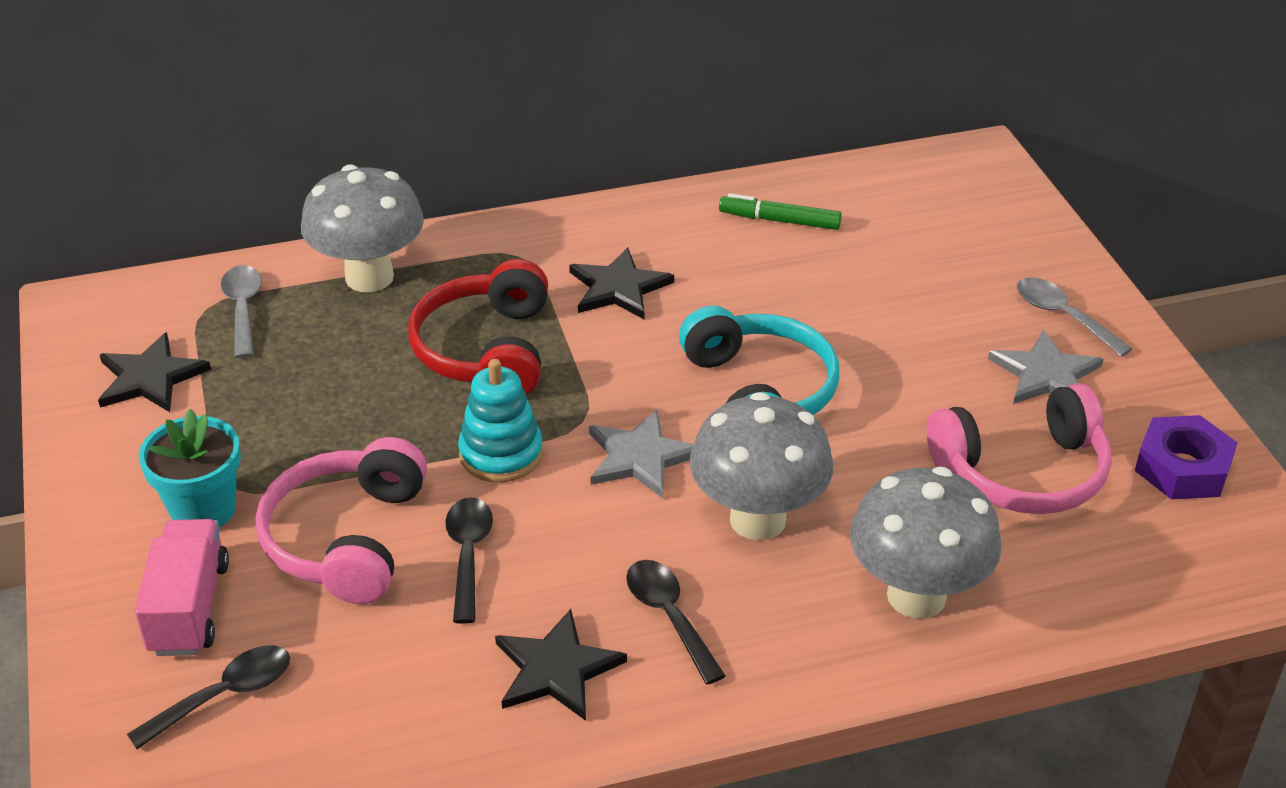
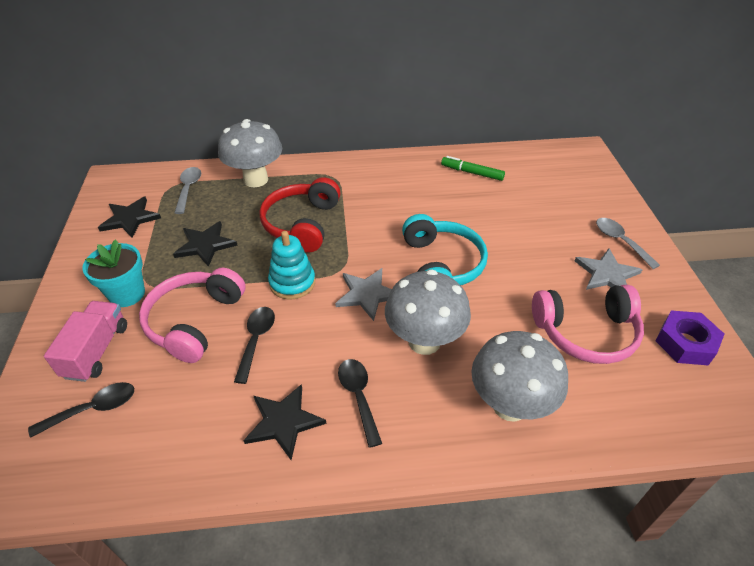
camera: 10 degrees right, 5 degrees up
(618, 288) = (379, 199): black star -> black star (205, 245)

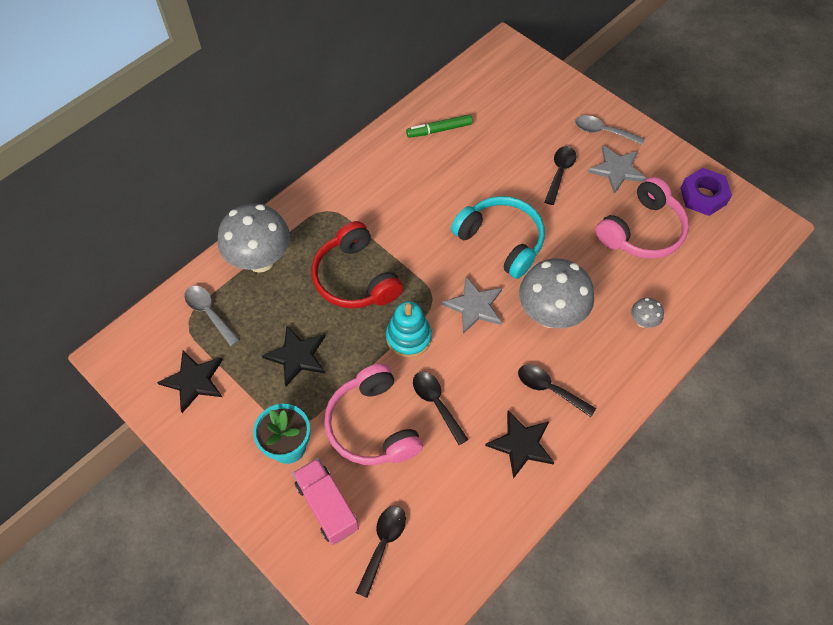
camera: 40 degrees left, 15 degrees up
(510, 405) = (642, 321): grey mushroom -> grey mushroom, size x0.44
(547, 248) = (560, 172): none -> black spoon

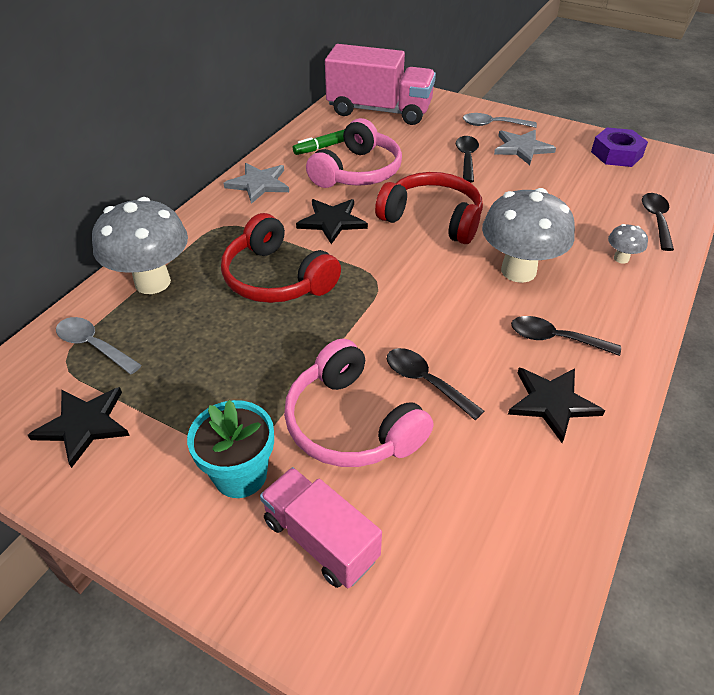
camera: 15 degrees left, 15 degrees down
(297, 356) = (225, 368): black star -> black star (332, 221)
(383, 544) = (422, 571): black spoon -> black spoon (656, 220)
(409, 337) = (363, 322): turquoise stacking toy -> none
(474, 306) = (429, 278): grey star -> grey star (259, 184)
(501, 241) = (432, 219): turquoise headphones -> red headphones
(502, 90) = (379, 111): none -> pink truck
(642, 231) = (574, 187): pink headphones -> pink headphones (357, 172)

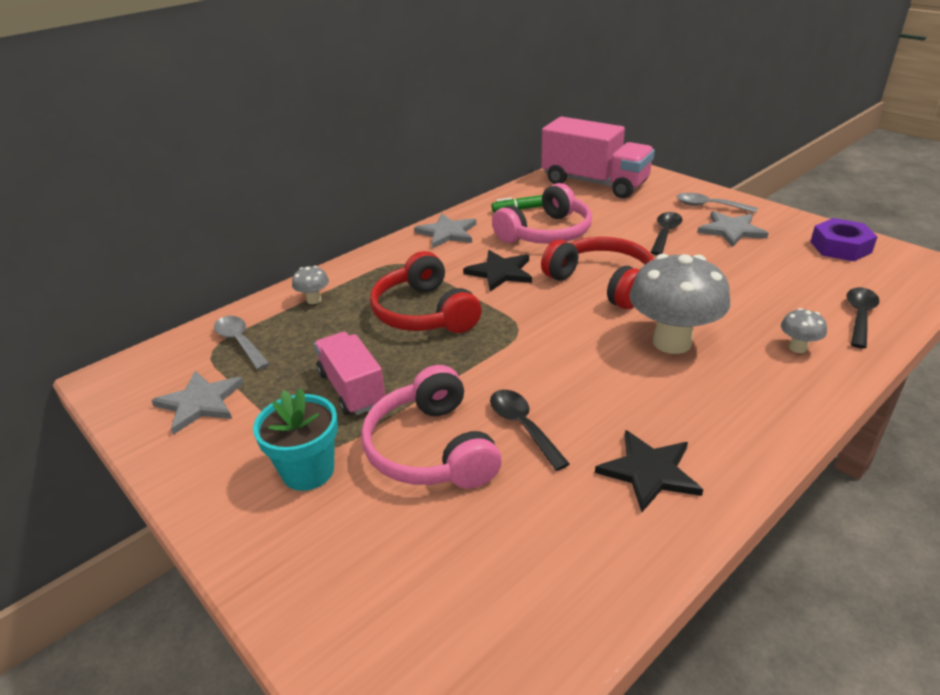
camera: 20 degrees right, 10 degrees down
(84, 425) = (200, 403): black star -> grey star
(152, 282) = (314, 300): grey mushroom -> grey mushroom, size x0.44
(320, 539) = (351, 543): pink truck -> pink truck (352, 389)
(555, 339) = (682, 412): black spoon -> none

